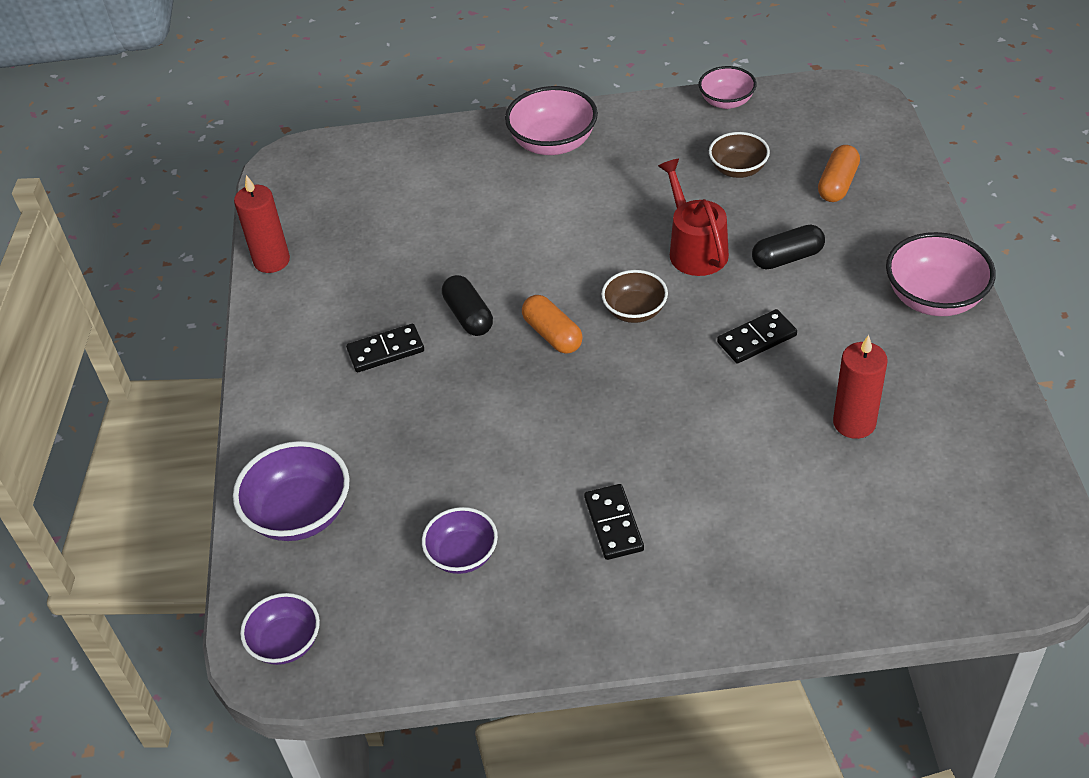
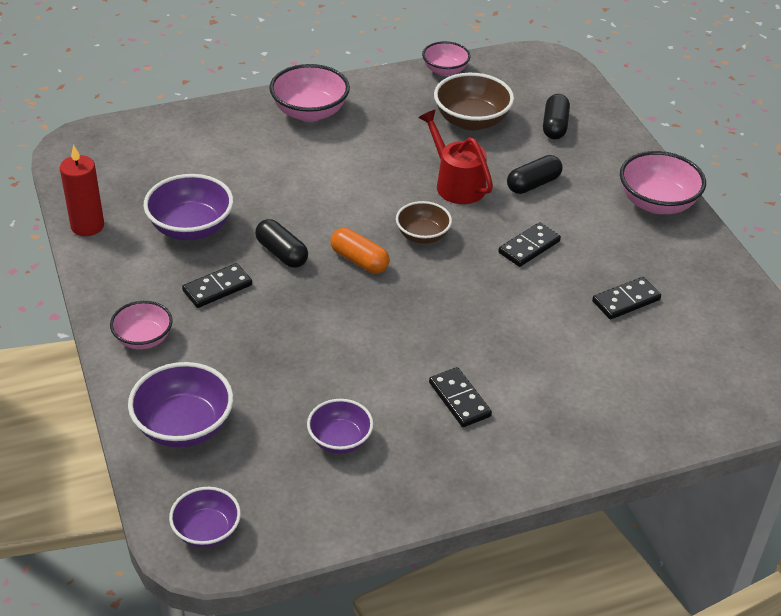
camera: 20 degrees left, 5 degrees down
(289, 402) = (143, 339): none -> pink bowl
(379, 274) = (191, 228): none -> purple bowl
(738, 169) = (471, 121): brown bowl -> brown bowl, size x1.57
(837, 184) = (555, 126): orange capsule -> black capsule
(854, 423) = (626, 301): red candle -> black domino

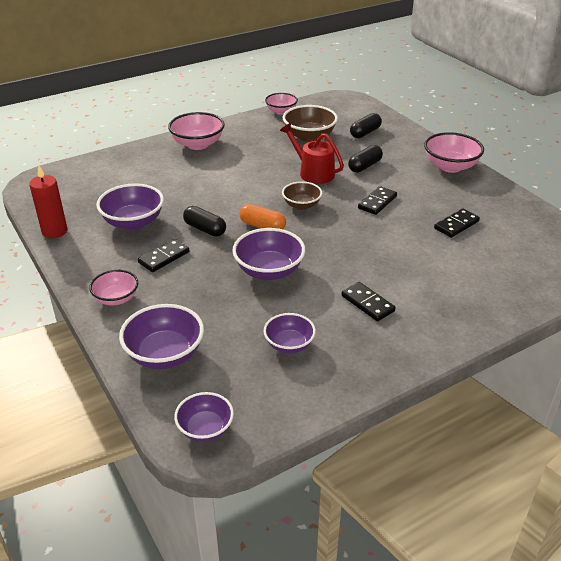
camera: 10 degrees left, 5 degrees down
(347, 330) = (269, 271): none -> purple bowl
(555, 126) = (365, 133): black capsule -> black capsule turned 45 degrees clockwise

